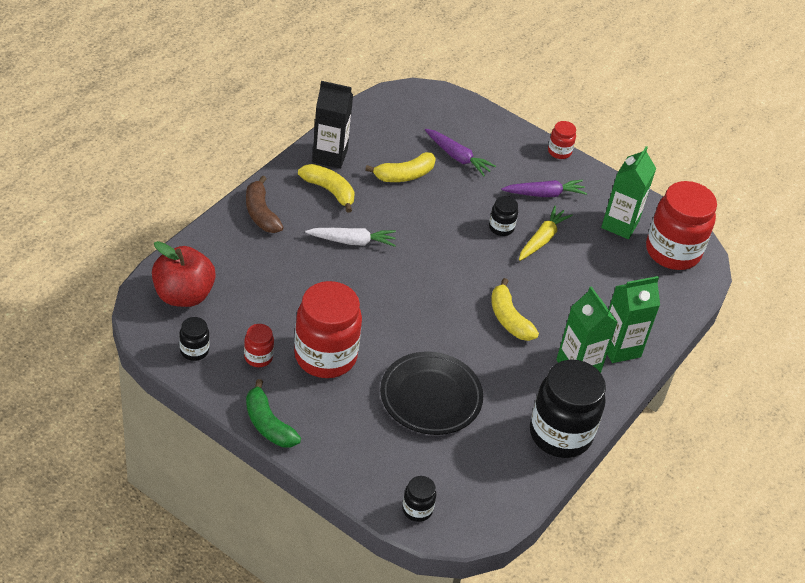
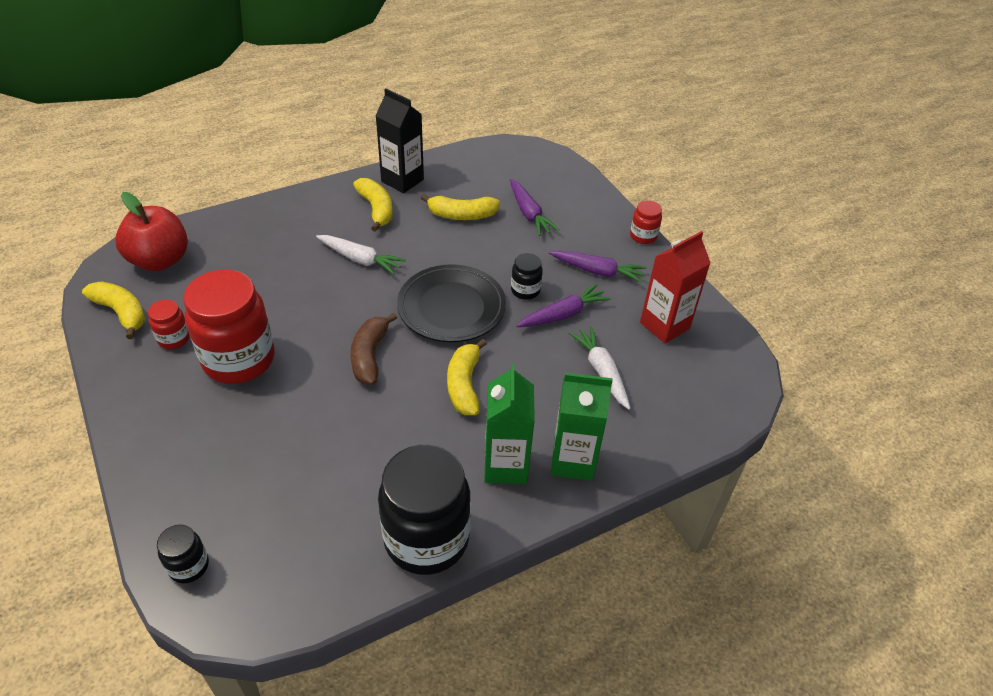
camera: 30 degrees right, 0 degrees up
(194, 350) = (121, 313): black jar -> yellow banana
(261, 213) = (295, 211): brown banana -> brown banana (370, 356)
(268, 424) = (121, 408): green banana -> none
(430, 397) = (311, 440): black plate -> black plate (451, 308)
(542, 239) = (563, 314): yellow carrot -> purple carrot
(598, 276) = (601, 371): none -> white carrot
(620, 224) = (664, 325): green carton -> red carton
(672, 252) = (711, 372): red jar -> none

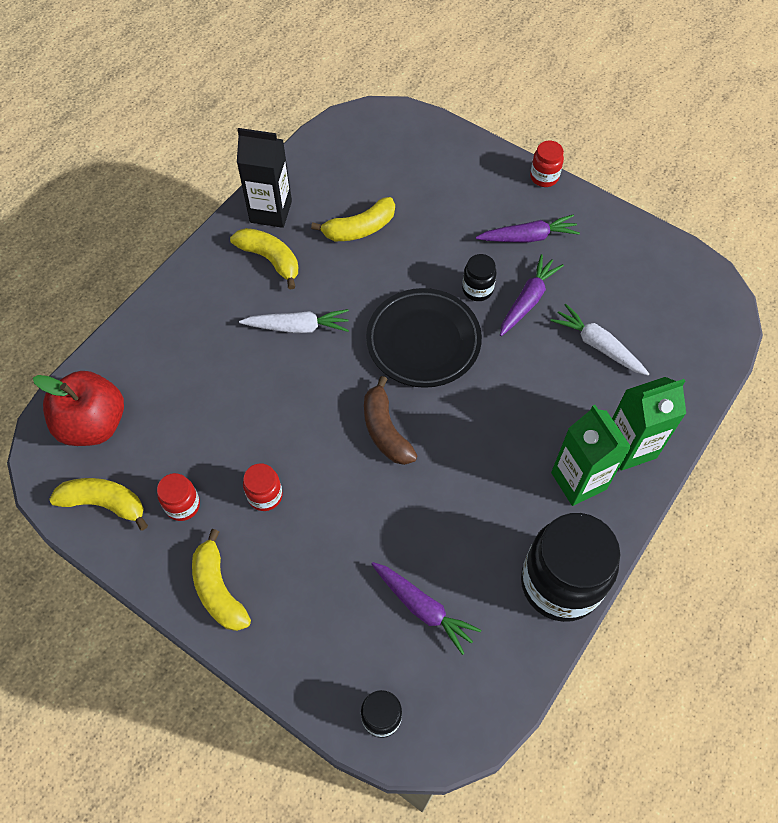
camera: 25 degrees left, 15 degrees up
(239, 359) = (265, 495): red jar -> red jar, size x0.45
(464, 385) = (490, 418): yellow banana -> yellow banana (218, 589)
(529, 213) = (422, 197): purple carrot -> purple carrot (423, 608)
(664, 325) = (621, 270): red carton -> none

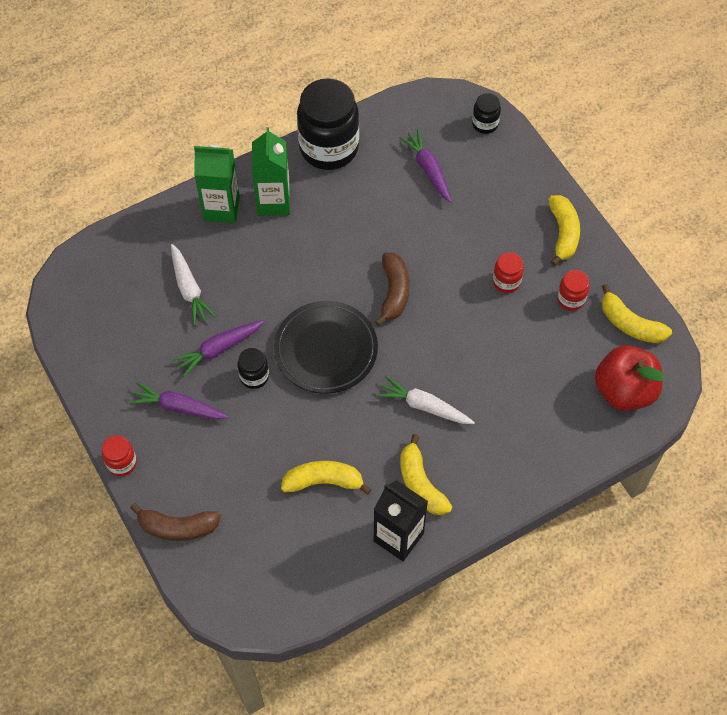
camera: 155 degrees left, 0 degrees up
(463, 151) = (177, 527): none -> brown banana

